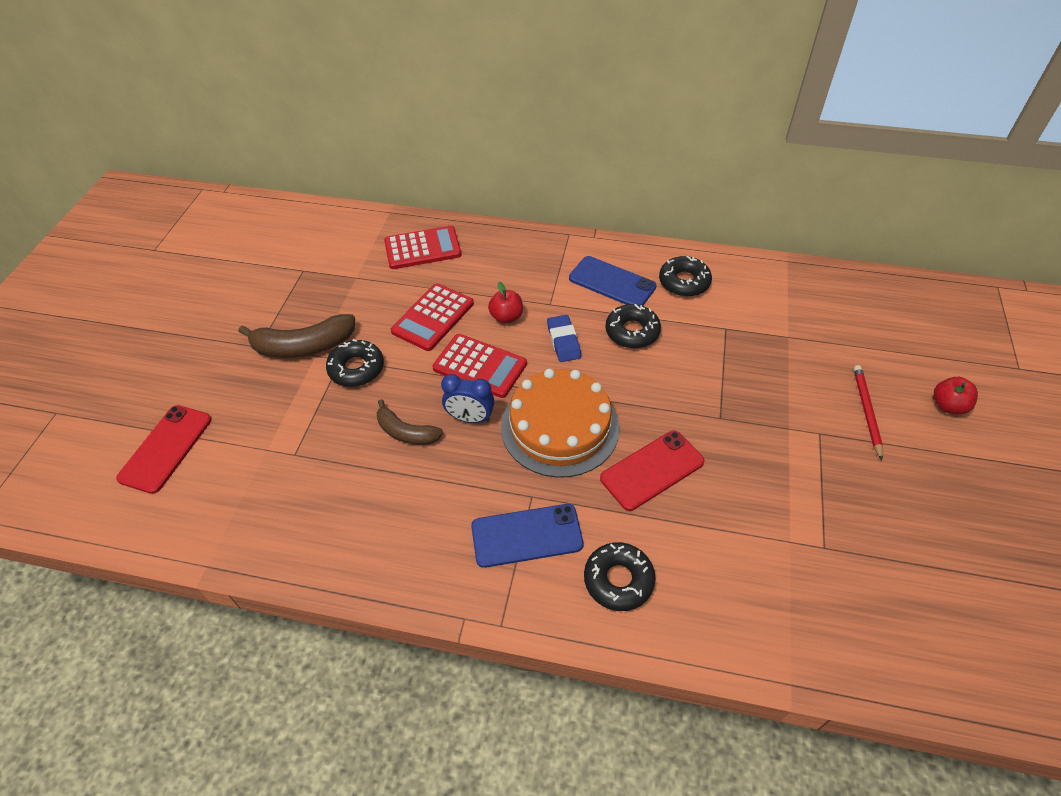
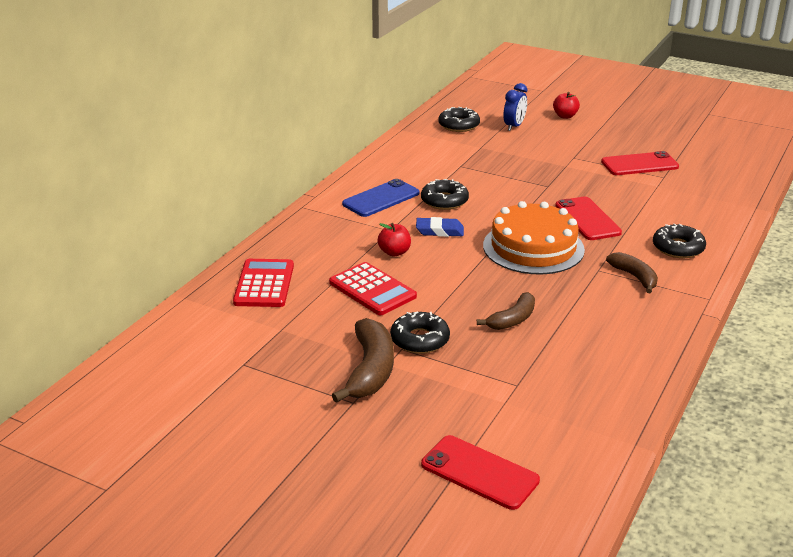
camera: 75 degrees left, 20 degrees down
(470, 418) = (508, 286): blue clock -> blue clock (514, 126)
(480, 366) = (449, 273): red calculator -> none
(527, 536) = (634, 277): blue phone -> brown banana
(684, 282) = (400, 170): black donut -> black donut (459, 125)
(846, 513) = (639, 164): none -> red phone
(866, 411) = (560, 139): red pencil -> none

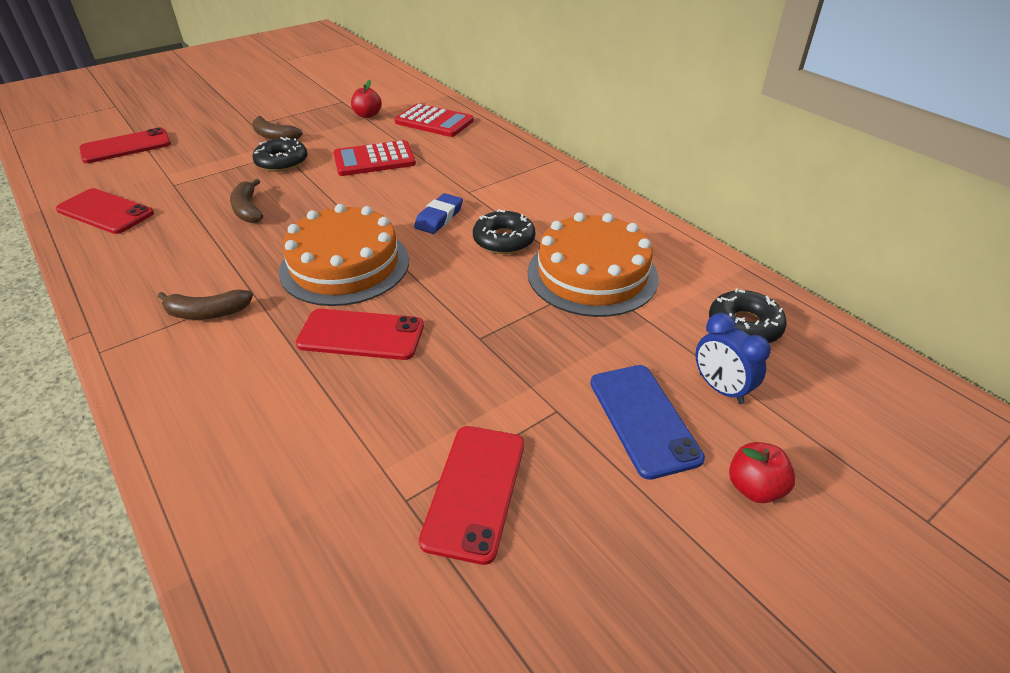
camera: 115 degrees right, 10 degrees up
(370, 370) = (275, 136): brown banana -> brown banana, size x0.63
(381, 199) = (541, 202): blue phone -> blue phone (643, 419)
(394, 252) = (423, 183): red apple -> red apple (367, 115)
(454, 167) = (592, 274): none -> orange cake
(595, 398) = (105, 212): none -> red phone
(678, 248) = (211, 385): black donut -> none

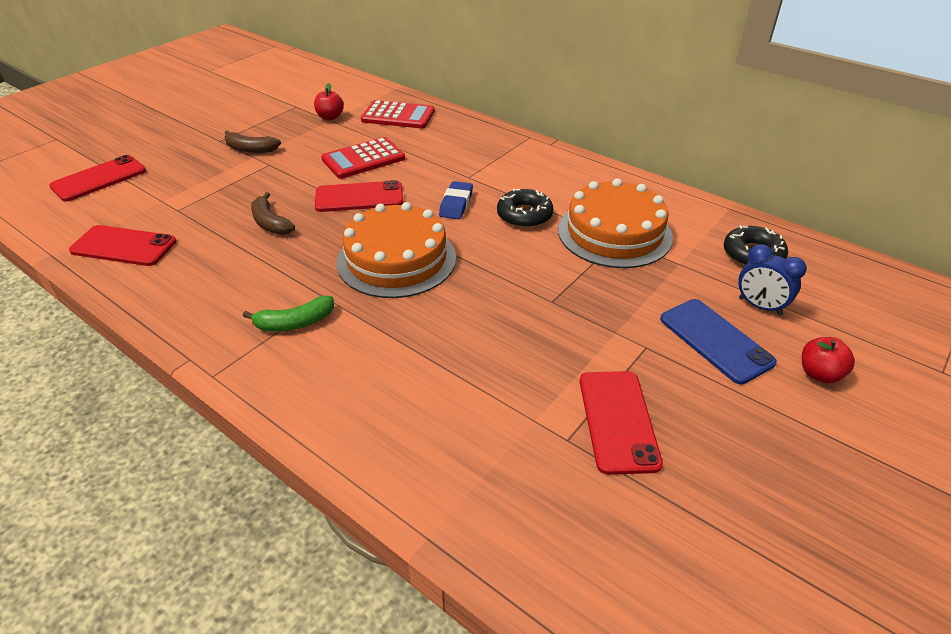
camera: 15 degrees left, 0 degrees up
(207, 313) = (295, 323): brown banana -> green banana
(282, 162) = (274, 173): black donut -> none
(361, 335) = (449, 317): red phone -> red phone (359, 197)

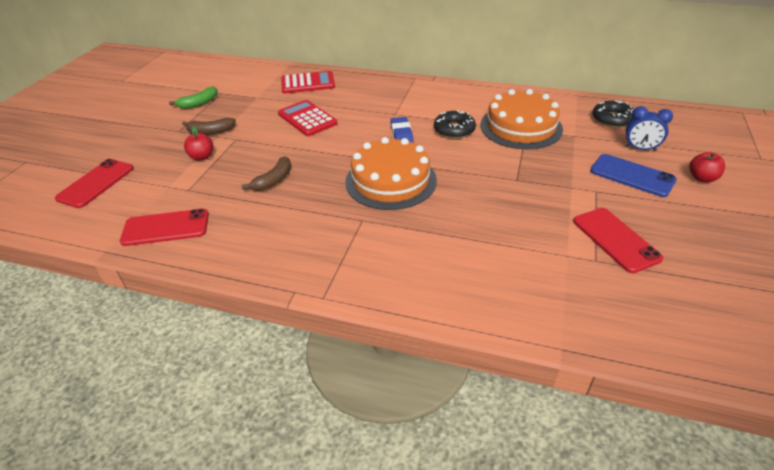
camera: 20 degrees left, 0 degrees up
(270, 223) = (274, 180): brown banana -> brown banana turned 90 degrees counterclockwise
(295, 323) = (354, 243): green banana -> green banana (199, 103)
(330, 117) = (255, 95): red apple -> red apple (202, 157)
(359, 197) = (327, 146): red phone -> none
(363, 159) = (307, 119): red calculator -> red calculator turned 105 degrees clockwise

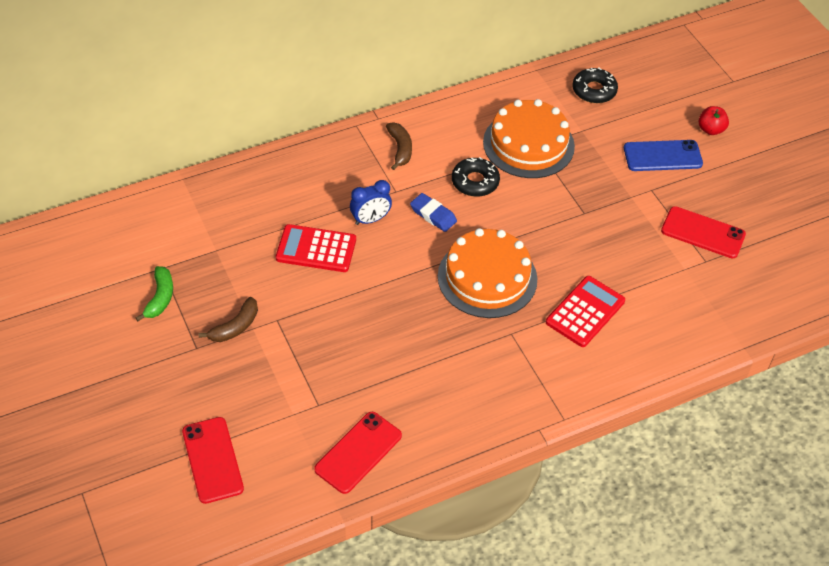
camera: 45 degrees left, 10 degrees up
(202, 157) = (275, 362): red apple -> none
(274, 180) = (384, 342): brown banana -> brown banana (400, 149)
(308, 83) = (247, 197): red calculator -> red calculator (585, 312)
(640, 149) = (644, 119): blue clock -> blue clock (370, 219)

